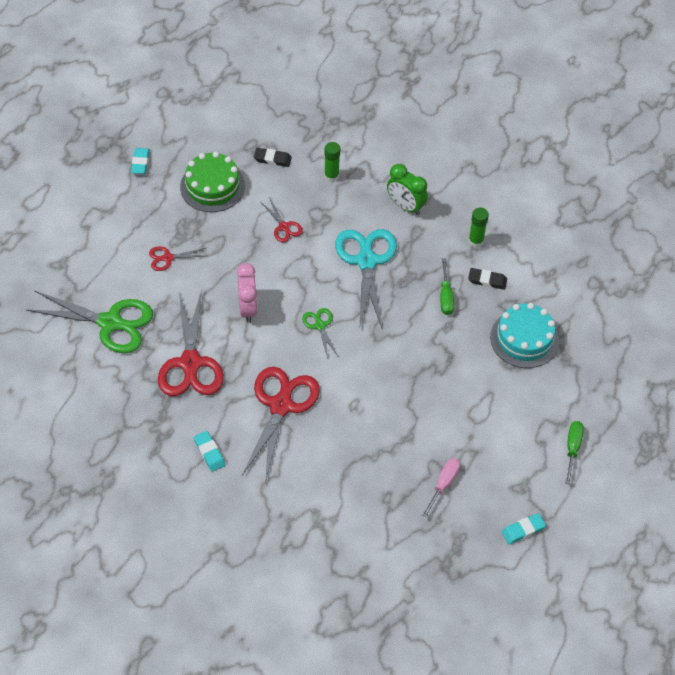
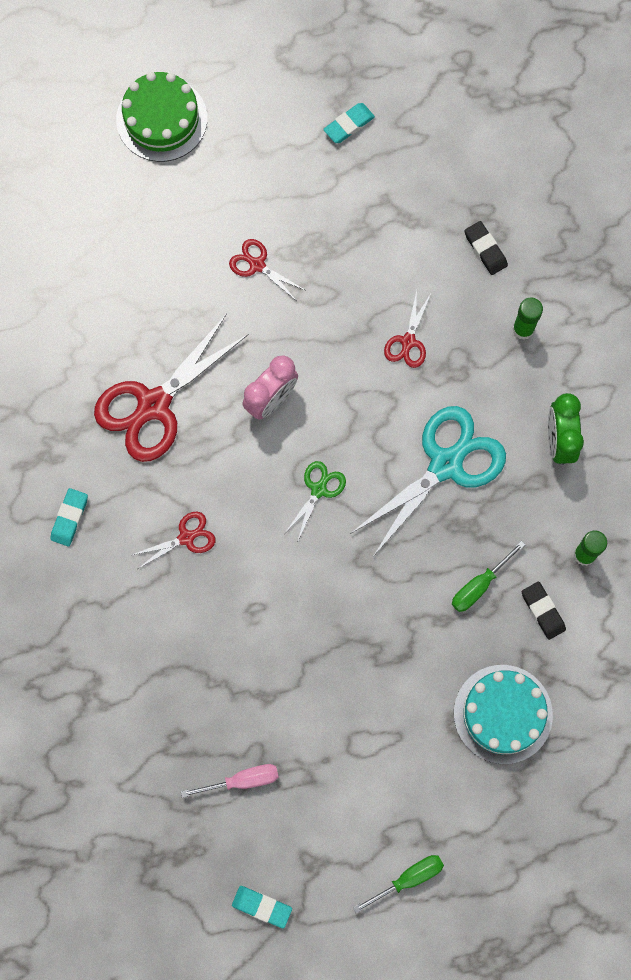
camera: 50 degrees right, 20 degrees up
(110, 323) = (128, 284): green scissors -> none
(212, 186) = (389, 223): green cake -> green cake (161, 119)
(281, 406) = (186, 538): red scissors -> red scissors, size x0.48

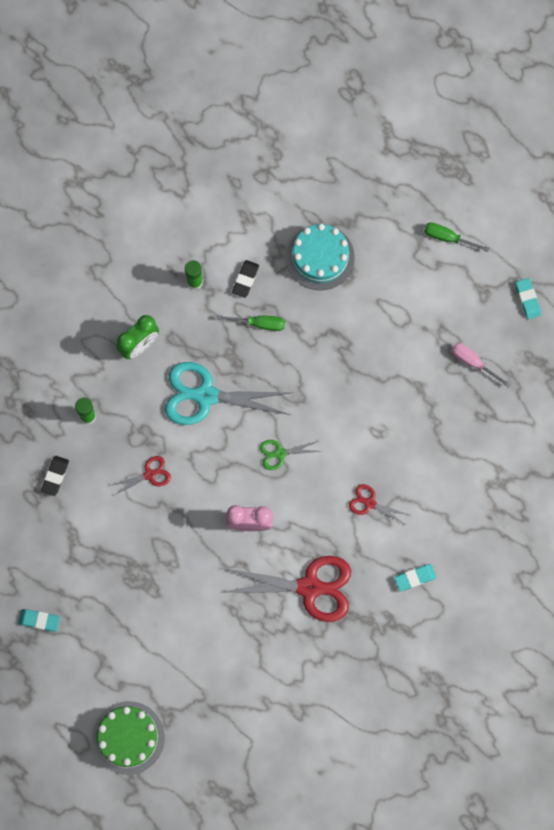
camera: 130 degrees left, 0 degrees up
(257, 265) = (174, 600): red scissors -> none

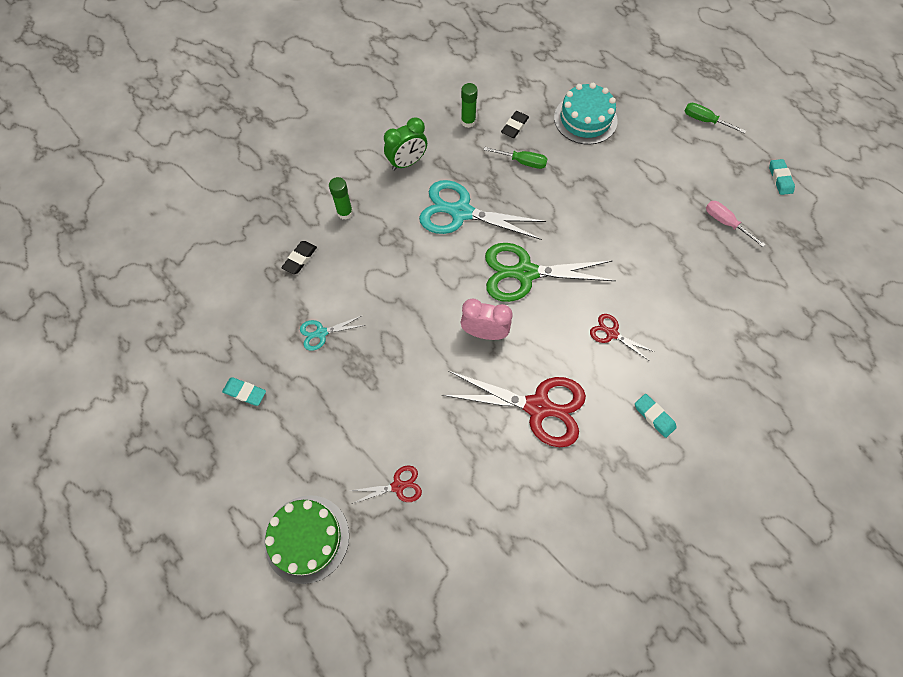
camera: 10 degrees right, 10 degrees down
(95, 550) = (321, 333): none -> turquoise scissors
(149, 474) = (392, 272): red scissors -> red scissors (398, 486)
(280, 453) = (525, 273): green scissors -> green scissors, size x2.09
(415, 578) = (654, 416): turquoise eraser -> turquoise eraser turned 60 degrees clockwise

